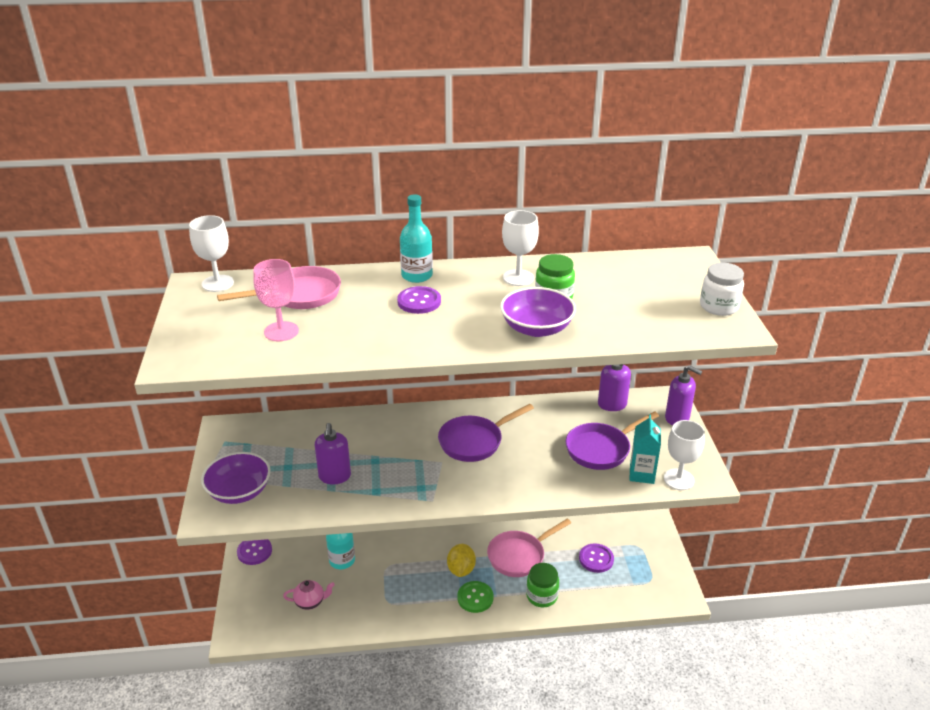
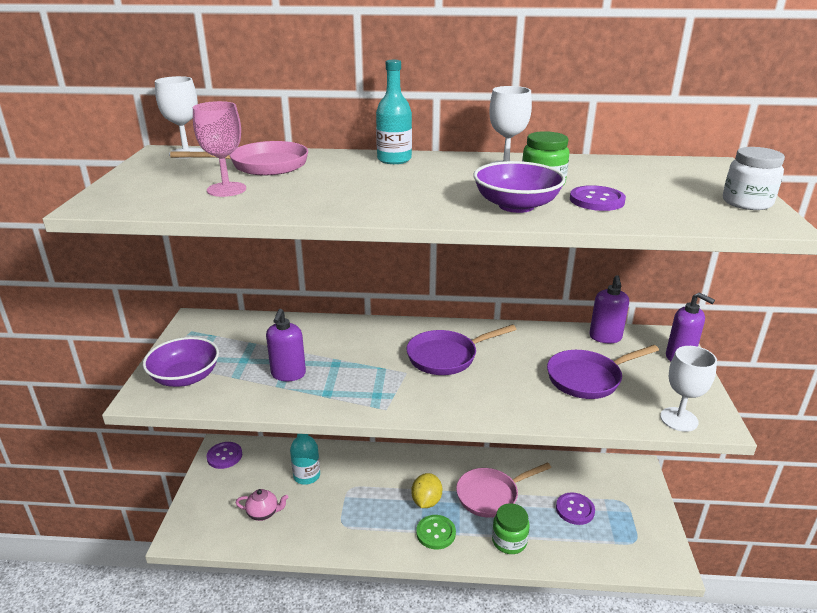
camera: 10 degrees right, 5 degrees down
(419, 301) = (388, 177): purple button -> purple button (596, 200)
(641, 474) = (633, 409): turquoise carton -> none

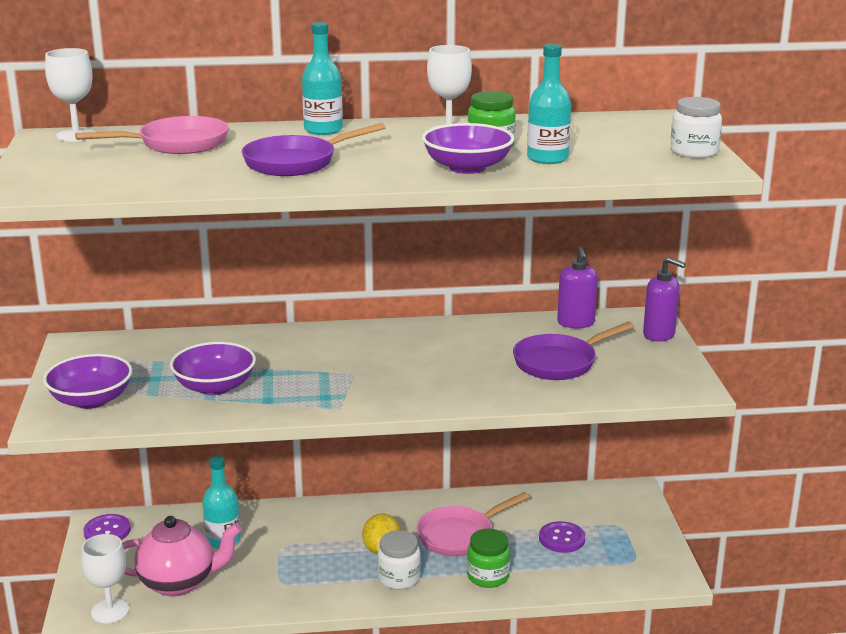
camera: 10 degrees left, 5 degrees down
(226, 189) = (152, 170): pink goblet -> none
(263, 513) = (179, 583): pink teapot -> pink teapot, size x1.90
(288, 374) = (215, 387): purple soap dispenser -> purple bowl
(436, 533) = (399, 578): green button -> white jar
(446, 357) = (396, 356): purple pan -> purple pan (296, 162)
(596, 200) = (547, 158): purple button -> turquoise bottle
(679, 419) = (657, 389): white goblet -> white goblet (110, 611)

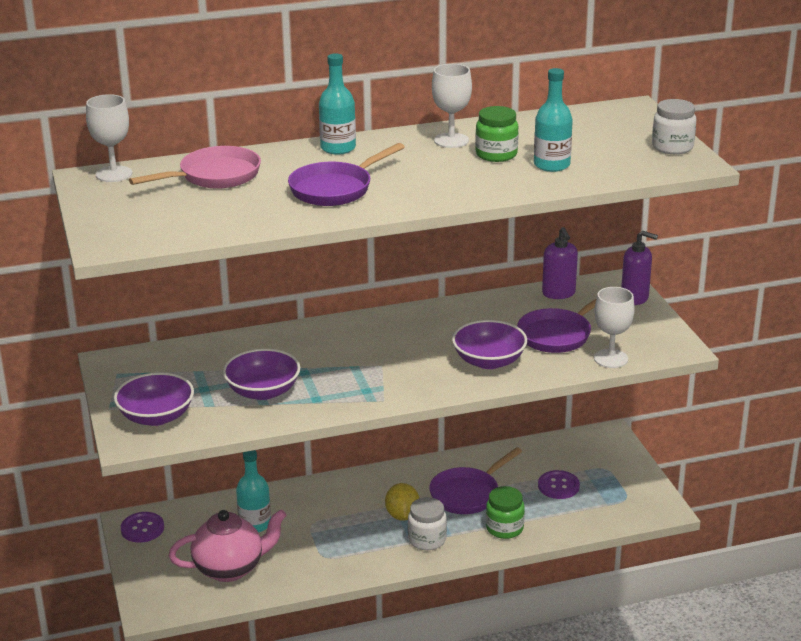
camera: 10 degrees left, 5 degrees up
(110, 611) = (178, 602): white goblet -> white goblet (611, 359)
(459, 535) = (467, 494): pink pan -> purple pan
(467, 168) = (488, 182): purple bowl -> purple bowl (489, 361)

